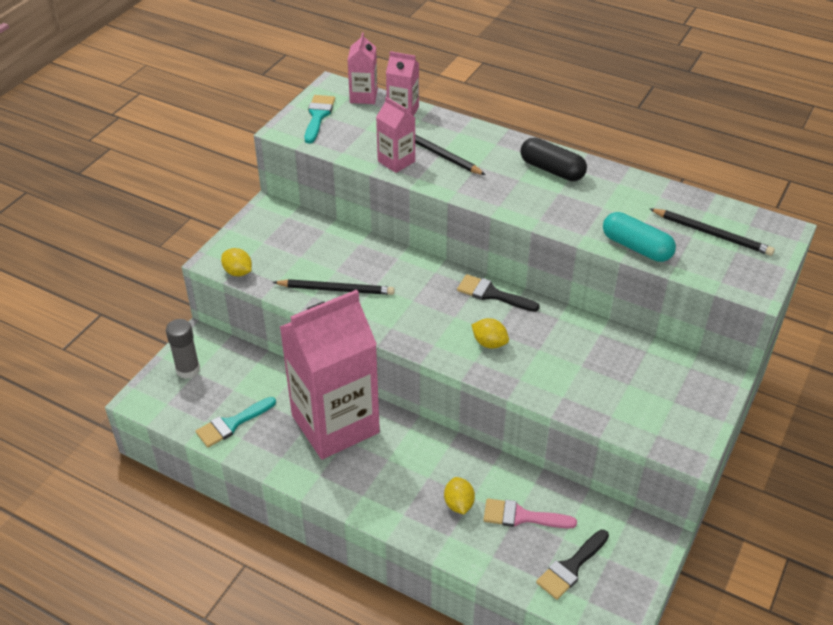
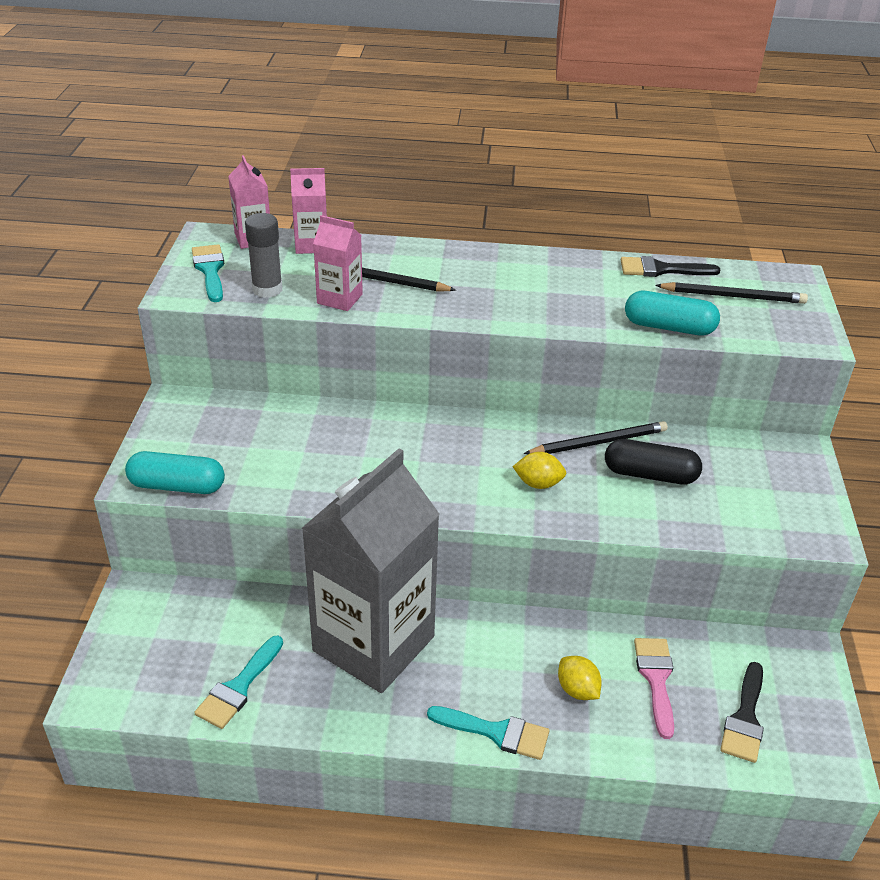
camera: 25 degrees left, 5 degrees down
(188, 369) = (140, 636): grey glue stick -> grey glue stick (267, 289)
(238, 272) = (177, 486): yellow lemon -> turquoise capsule
(335, 424) = (373, 643): pink carton -> grey carton
(336, 289) = (318, 473): black pencil -> black pencil (598, 442)
(384, 513) = (496, 732): none -> turquoise brush
(492, 294) = (506, 429): black brush -> black brush (661, 269)
(521, 516) = (656, 679): pink brush -> pink brush turned 105 degrees clockwise
(552, 170) = (523, 270): black capsule -> black capsule (650, 475)

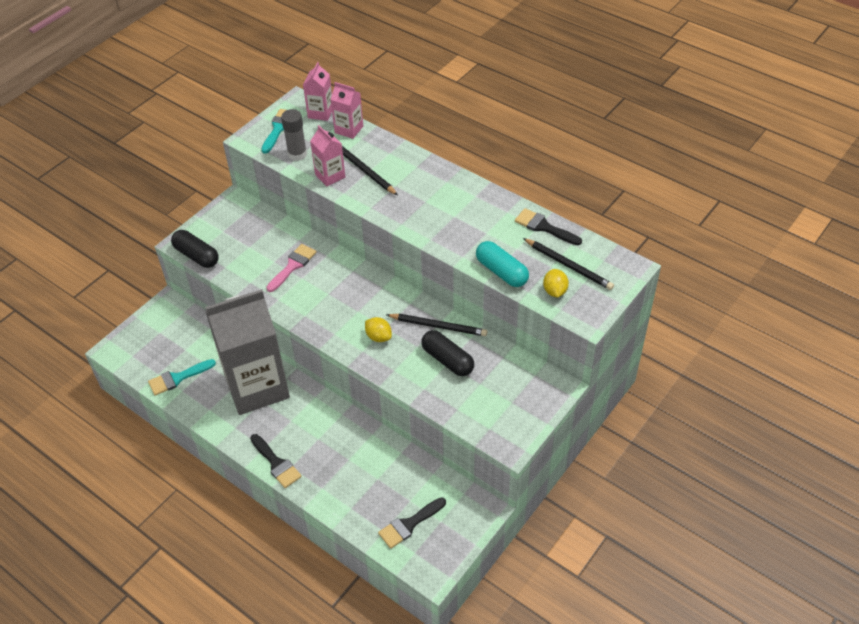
camera: 35 degrees right, 10 degrees up
(177, 486) = (196, 256): turquoise capsule -> black capsule
(496, 732) = (276, 463): turquoise brush -> black brush
(577, 690) = (336, 463): yellow lemon -> yellow lemon (554, 291)
(656, 679) = (382, 479): pink brush -> pink brush (293, 266)

